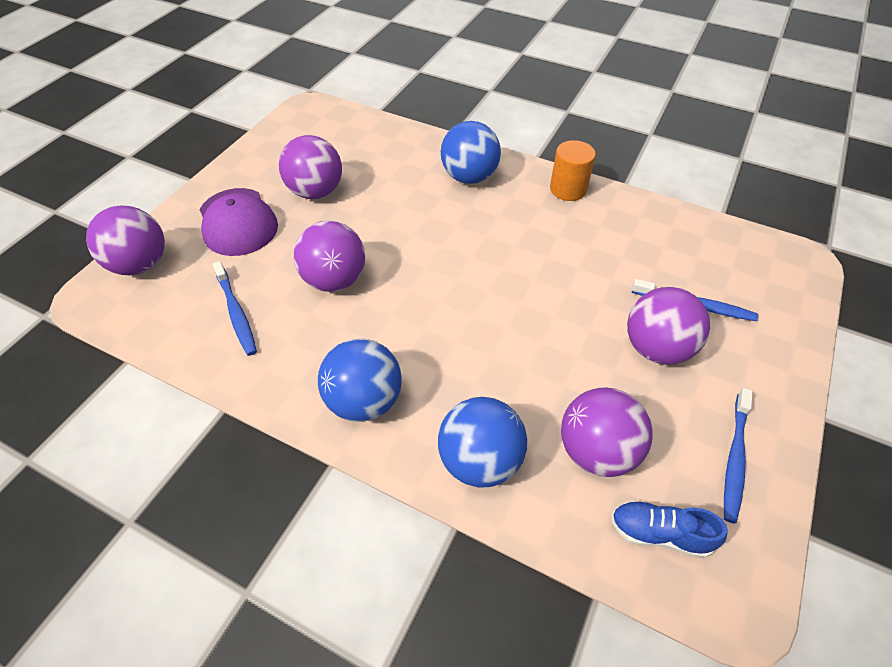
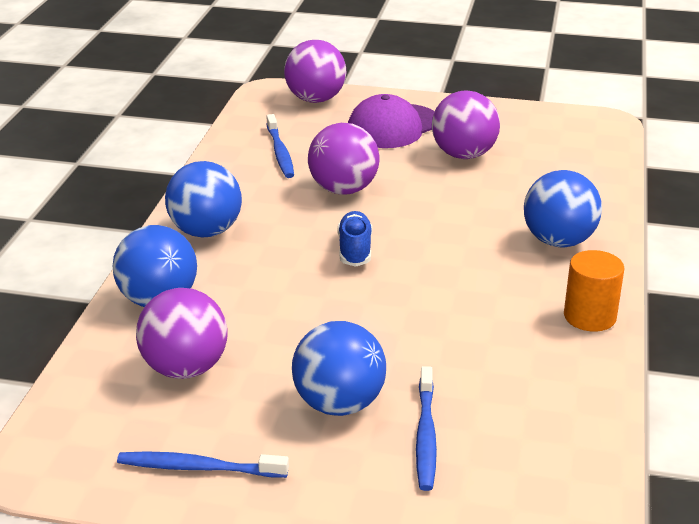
camera: 75 degrees right, 20 degrees down
(236, 313) = (280, 152): blue toothbrush -> blue toothbrush turned 60 degrees counterclockwise
(656, 348) = (339, 404): purple ball -> blue ball
(659, 533) = (100, 414): blue shoe -> blue shoe (355, 250)

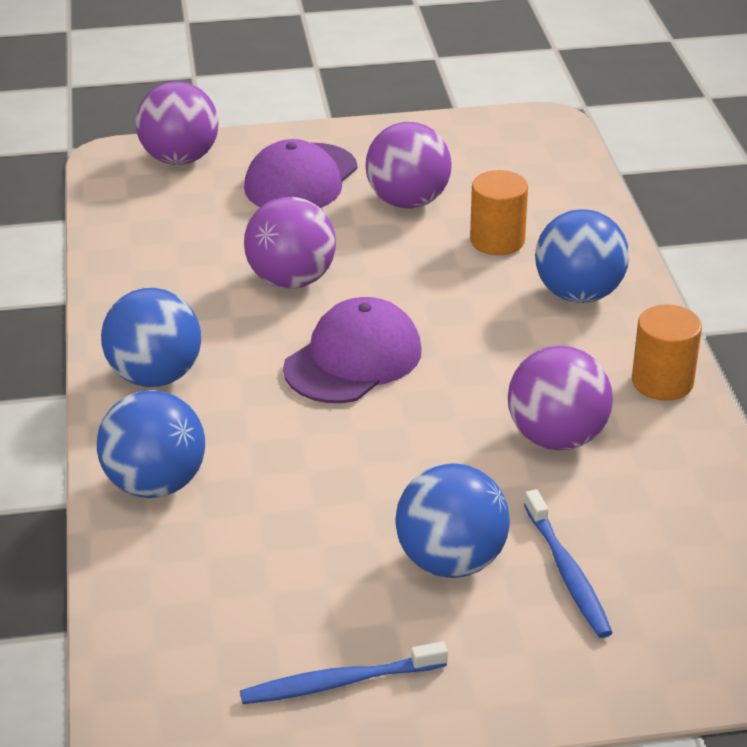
camera: 20 degrees left, 5 degrees up
(185, 368) = (245, 564): purple ball -> purple ball (556, 437)
(280, 152) = (181, 245): blue toothbrush -> none
(355, 250) = (353, 359): blue shoe -> purple cap
(516, 193) = (497, 241): none -> orange cylinder

